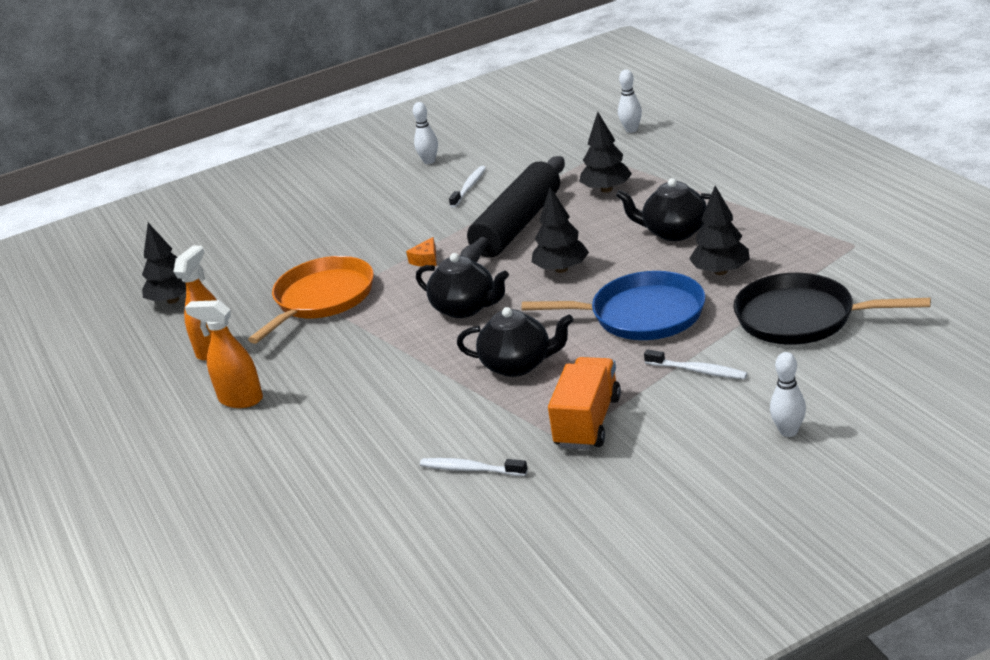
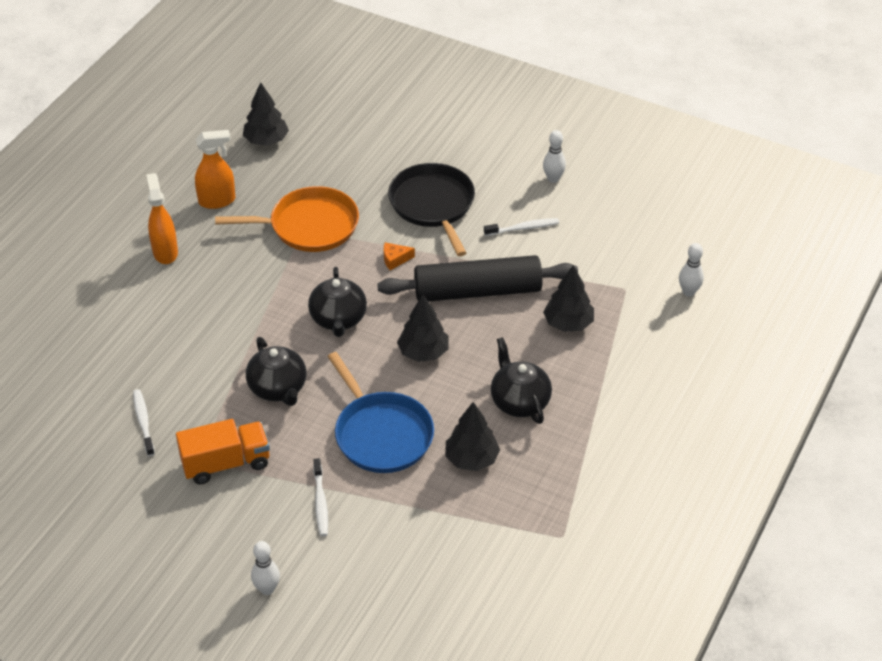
camera: 50 degrees right, 15 degrees up
(801, 318) = (426, 540): black pan -> black pan (433, 205)

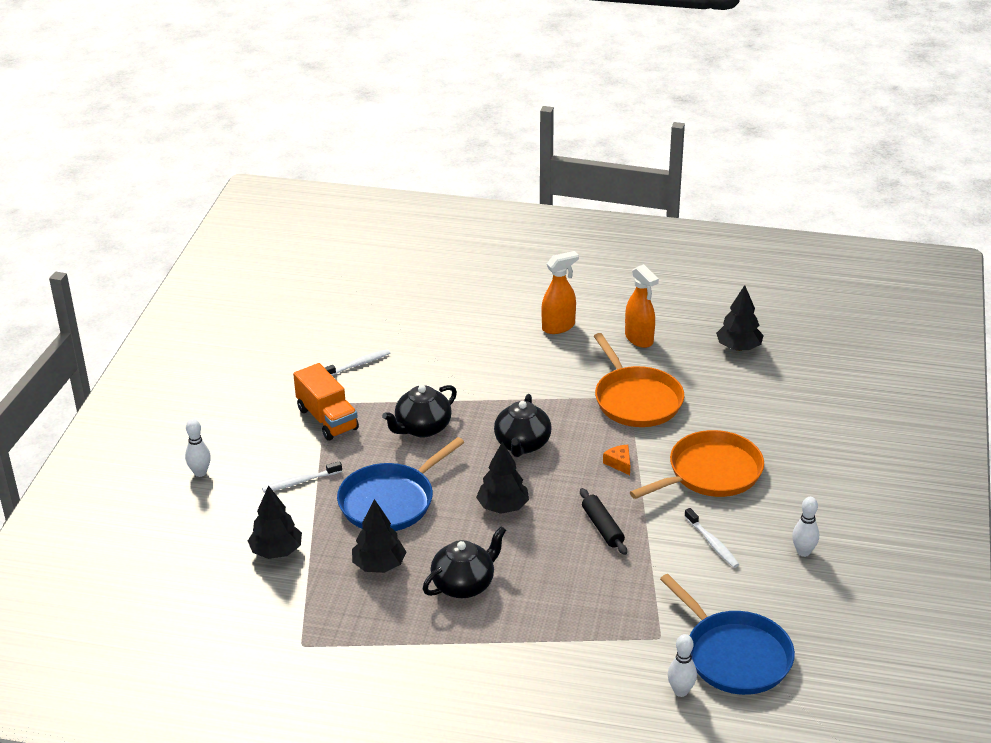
camera: 75 degrees right, 10 degrees down
(338, 319) = (522, 444): black teapot -> black teapot turned 60 degrees counterclockwise
(433, 205) = (710, 473): black pan -> orange pan
(477, 291) = (602, 527): black rolling pin -> black rolling pin, size x0.48
(568, 323) = (587, 601): black tree -> black tree (276, 551)
(657, 251) = (734, 655): none -> blue pan

